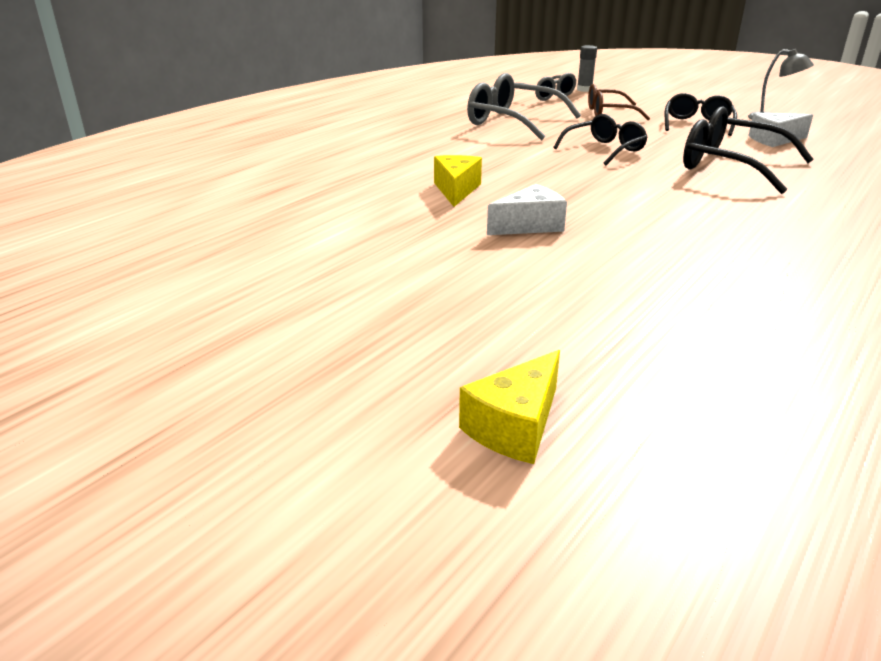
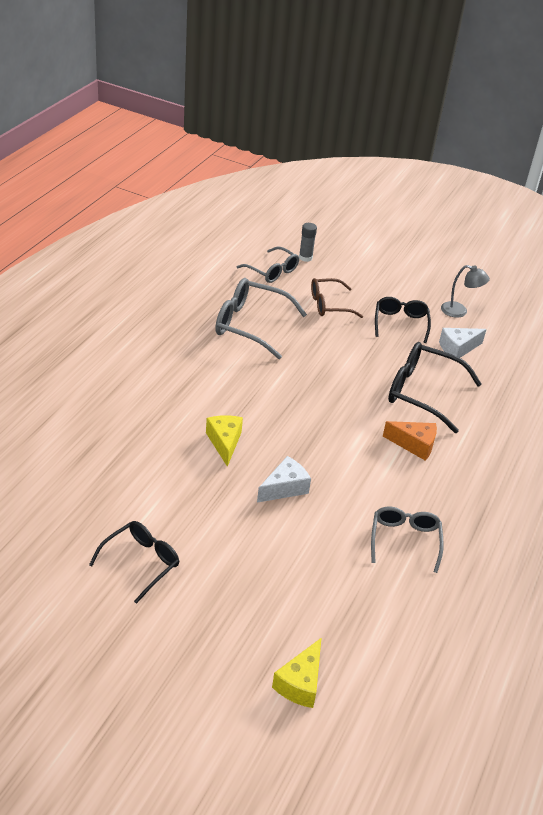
camera: 15 degrees left, 10 degrees up
(604, 150) = (329, 372): black glasses -> black glasses (141, 562)
(713, 278) = (404, 540): none -> grey glasses
(722, 201) = (414, 445): none -> orange cheese

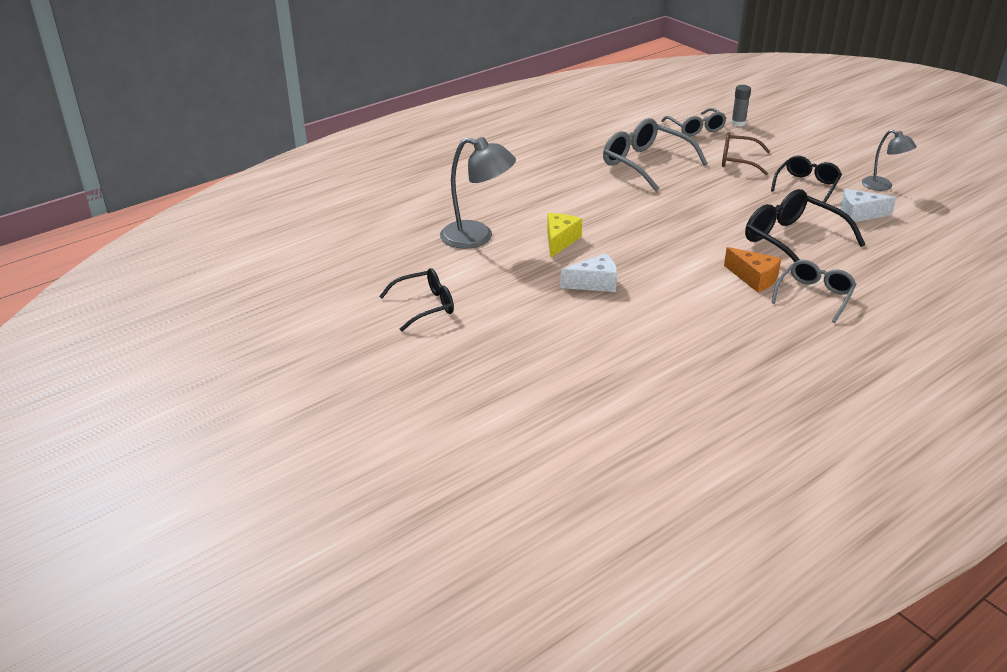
camera: 30 degrees right, 5 degrees down
(143, 458) = (477, 237): none -> grey lamp
(300, 683) = (509, 422): yellow cheese -> none
(404, 540) = (690, 346): grey glasses -> grey glasses (814, 296)

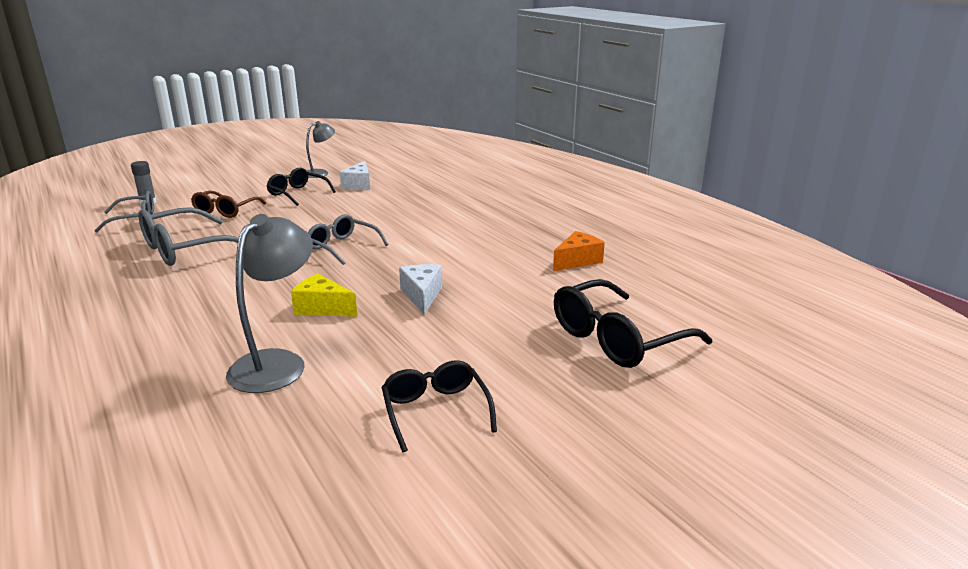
camera: 85 degrees left, 10 degrees down
(754, 278) = (440, 229): orange cheese -> orange cheese (577, 261)
(792, 241) = (386, 209): black glasses -> black glasses (617, 339)
(814, 296) = (473, 213): grey glasses -> grey glasses (342, 247)

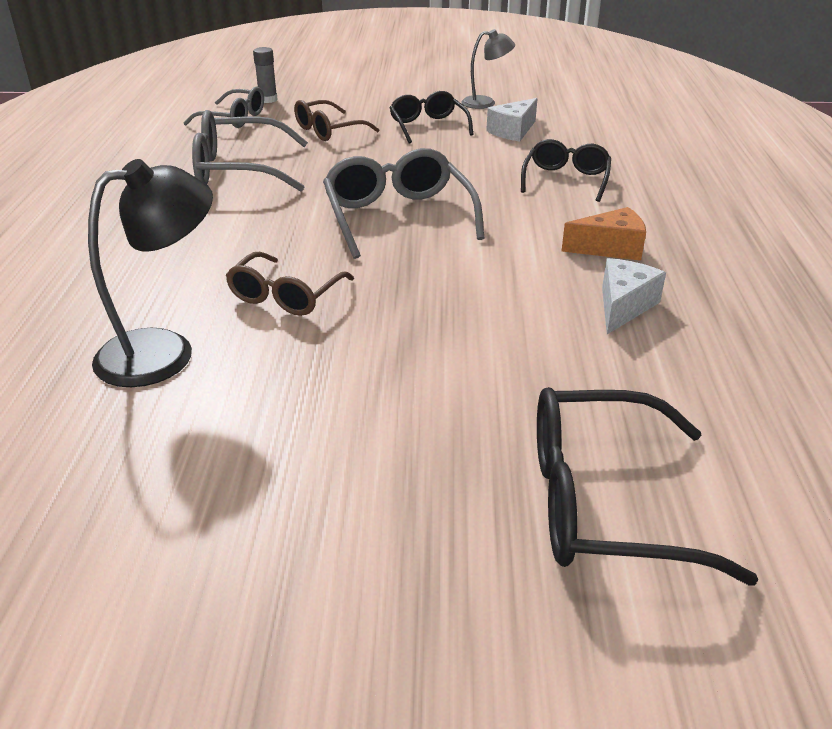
camera: 35 degrees right, 10 degrees up
(277, 363) = (165, 352): grey lamp -> black lamp
(322, 308) = (285, 296): yellow cheese -> brown glasses
(342, 247) = (398, 217): grey glasses -> grey glasses, size x1.55
(422, 296) = (413, 321): white cheese -> white cheese (623, 306)
(435, 411) = (245, 499): black glasses -> black glasses (566, 180)
(577, 261) = (689, 343): orange cheese -> orange cheese (610, 248)

